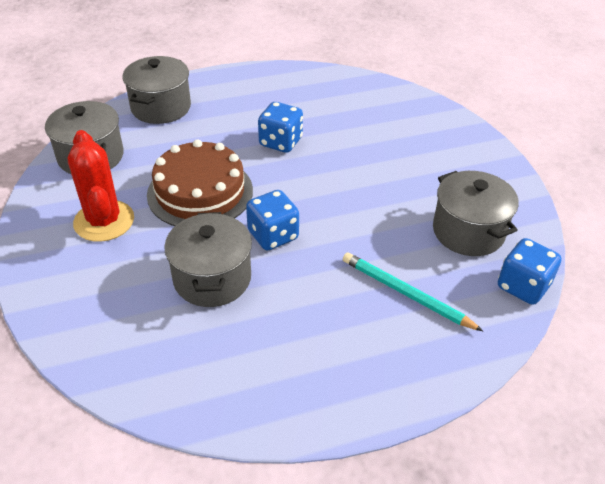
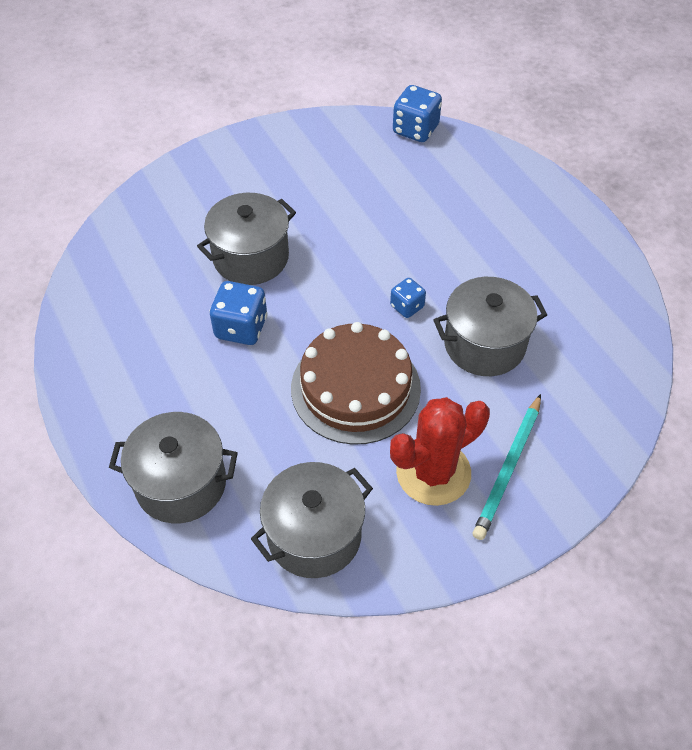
camera: 100 degrees left, 10 degrees up
(273, 235) = (407, 306): blue dice -> blue dice, size x0.60
(406, 294) = (451, 200): turquoise pencil -> turquoise pencil (508, 468)
(468, 231) = (356, 163): grey pot -> grey pot (251, 257)

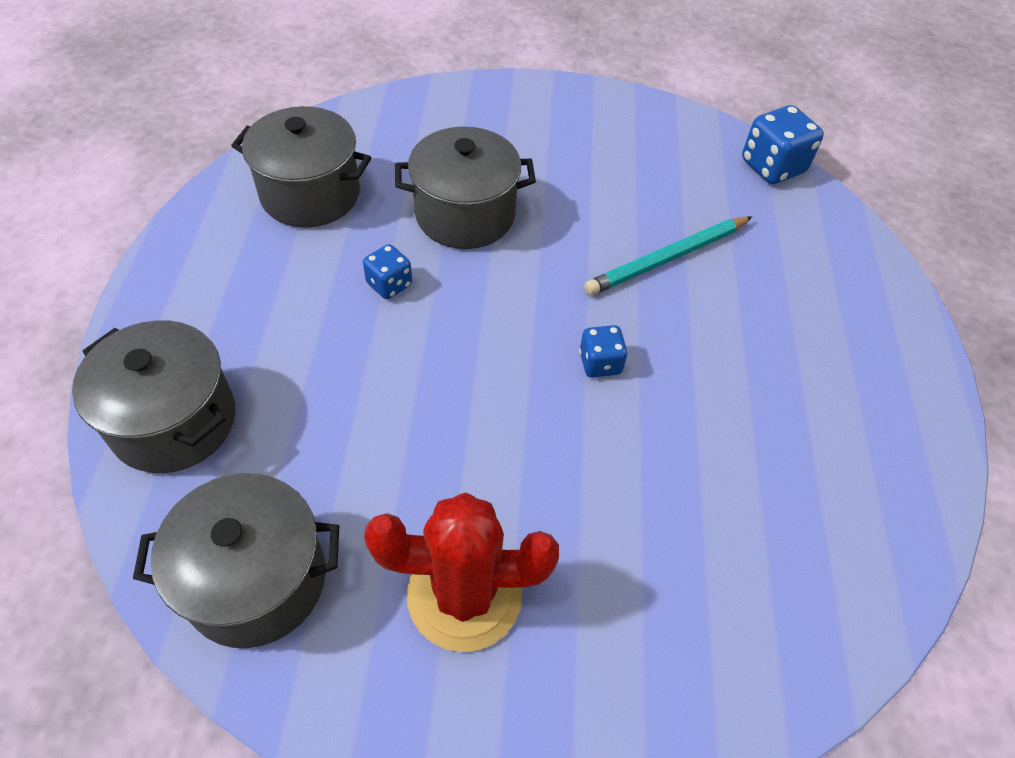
camera: 30 degrees right, 0 degrees up
(241, 328) = (389, 284): blue dice -> blue dice, size x0.60
(355, 388) = (457, 426): brown cake -> none
(484, 344) = (664, 465): grey pot -> grey pot (310, 194)
(508, 468) = (568, 654): turquoise pencil -> turquoise pencil (668, 259)

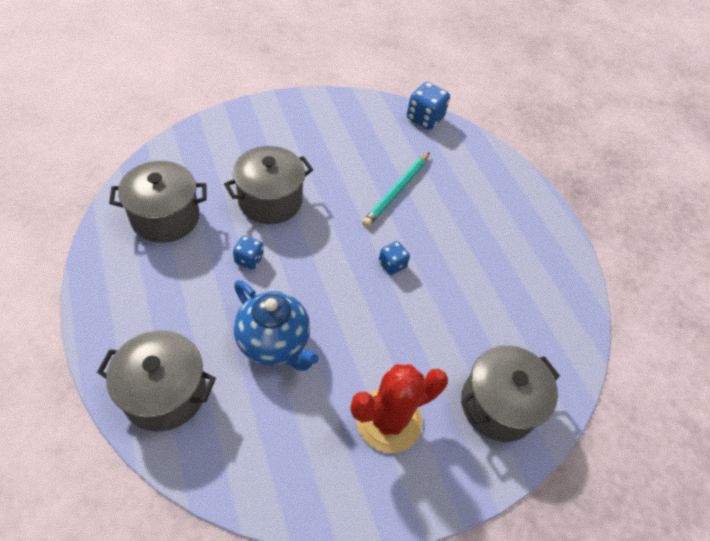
camera: 30 degrees left, 0 degrees up
(256, 580) = (272, 463): grey pot -> grey pot (498, 404)
(358, 411) = (274, 343): none -> blue teapot

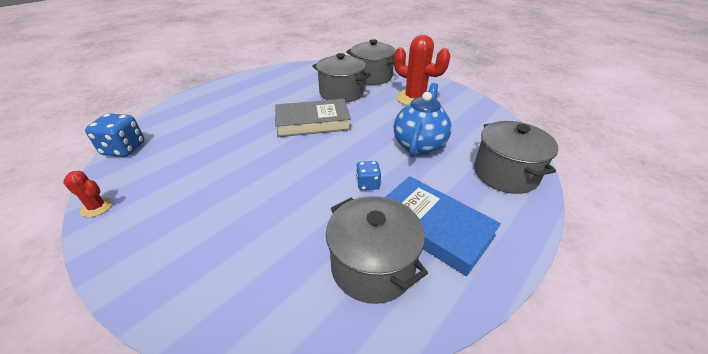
camera: 110 degrees left, 15 degrees down
(163, 275) = (433, 227): none -> blue book
(270, 200) = (292, 200): grey pot -> grey pot (341, 93)
(346, 100) = (97, 207): none -> red cactus
(392, 264) = (312, 122): blue dice -> grey book
(397, 191) = (235, 138): turquoise pencil -> none

